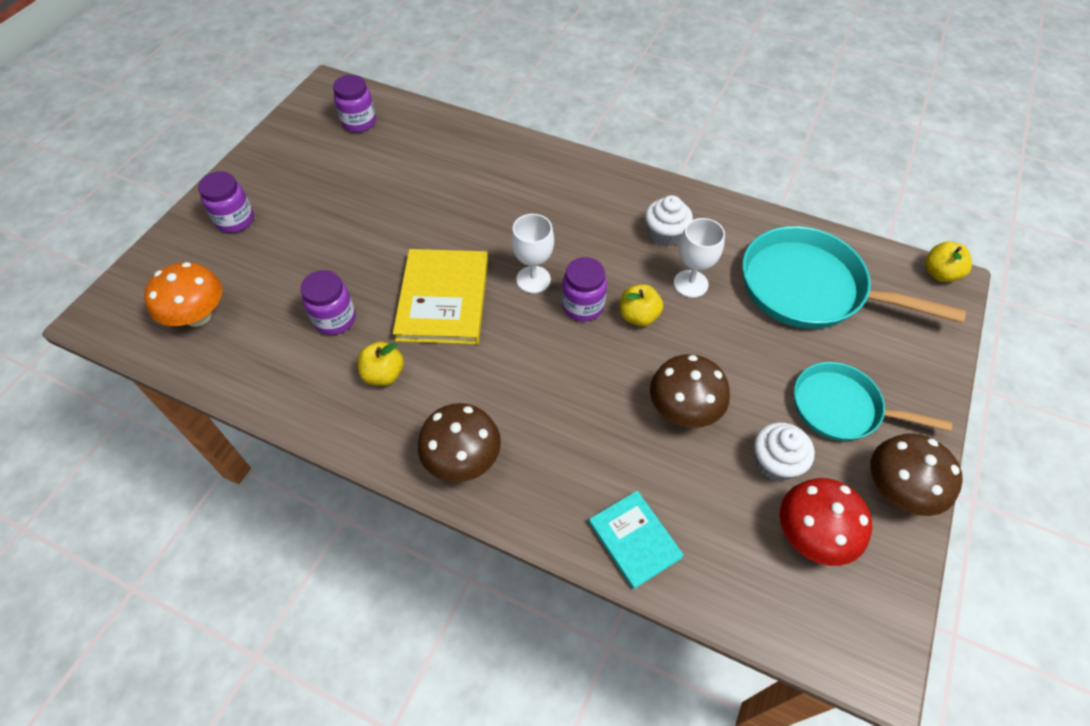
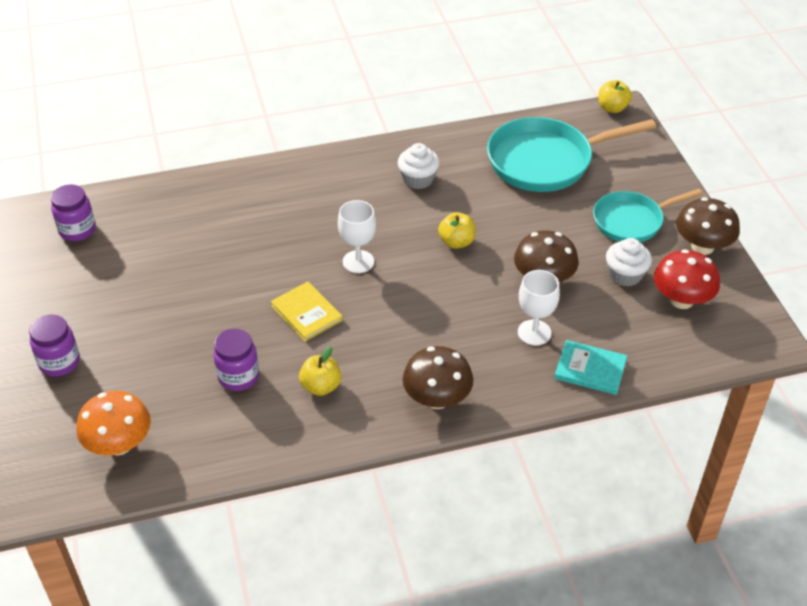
camera: 40 degrees left, 10 degrees down
(443, 299) = (306, 313): yellow book -> yellow book, size x0.60
(583, 306) = (412, 258): purple jar -> none
(690, 284) = (469, 201): white goblet -> white goblet (534, 332)

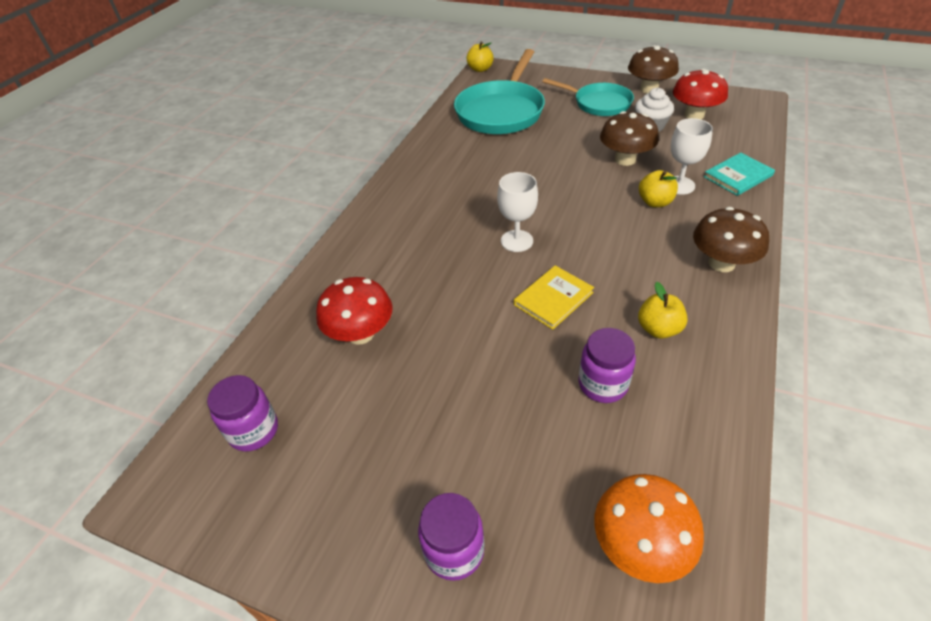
camera: 50 degrees left, 0 degrees up
(190, 230) = (360, 334): none -> red mushroom
(306, 313) = (553, 299): yellow book -> yellow book turned 45 degrees counterclockwise
(418, 179) = (453, 172): white cupcake -> none
(456, 242) = (545, 182): yellow apple -> yellow apple (655, 202)
(631, 221) = (599, 103): turquoise pan -> turquoise pan turned 75 degrees counterclockwise

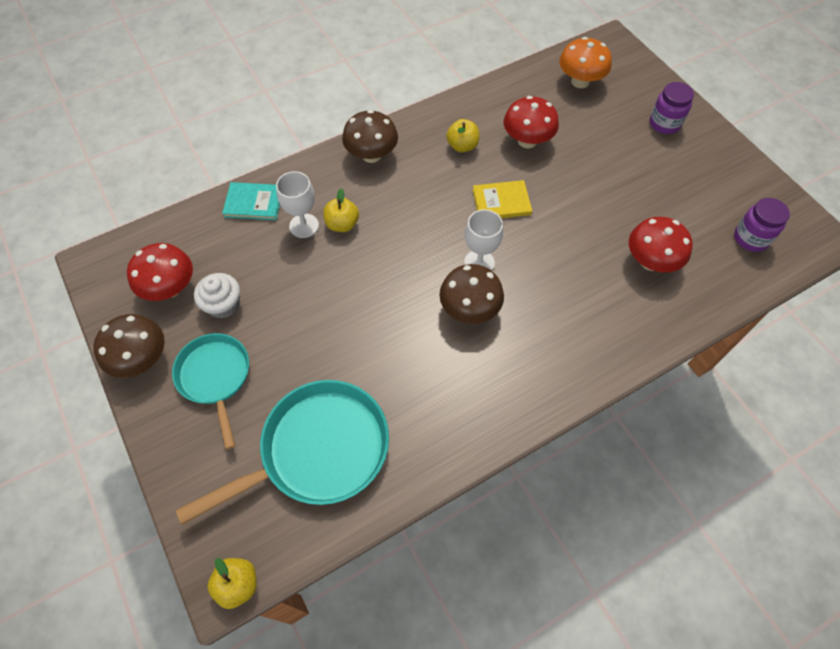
camera: 145 degrees left, 15 degrees up
(602, 384) = (527, 141): purple jar -> red mushroom
(625, 159) = (302, 281): brown mushroom -> brown mushroom (469, 309)

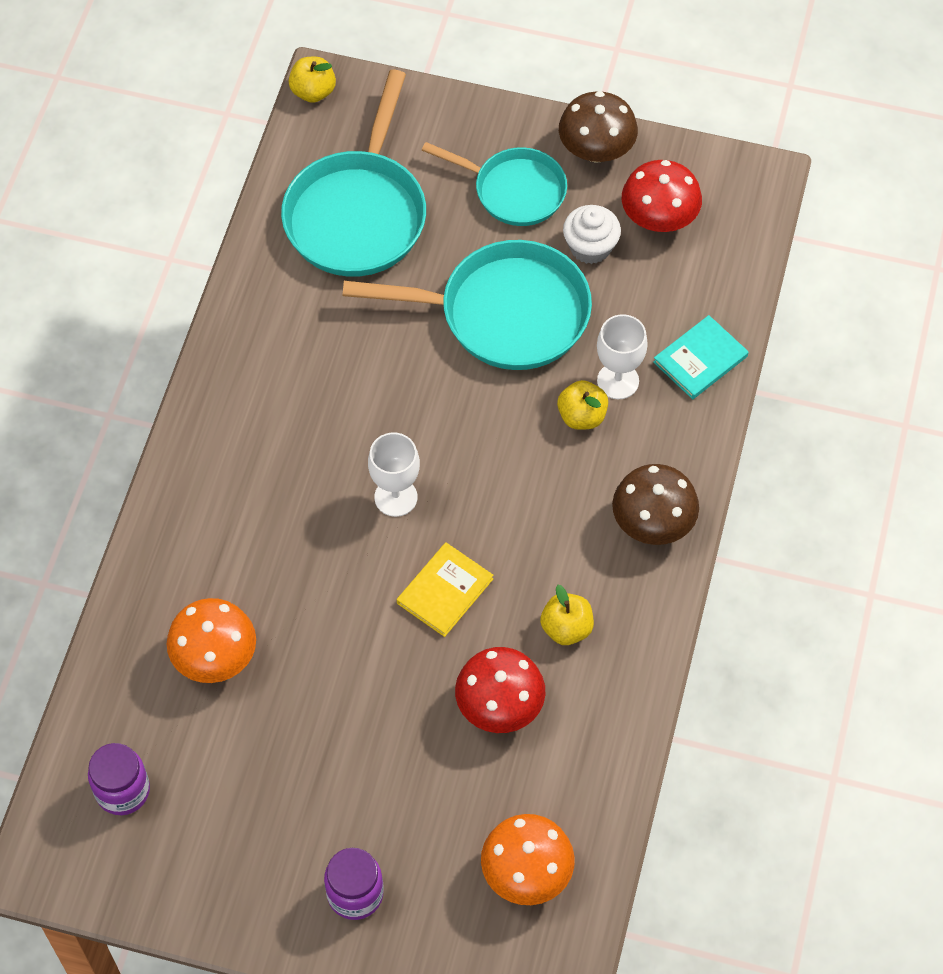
camera: 135 degrees right, 0 degrees up
(313, 308) = (504, 314): none -> turquoise pan
(469, 309) = (355, 440): brown mushroom -> none
(650, 261) = (215, 657): red mushroom -> orange mushroom

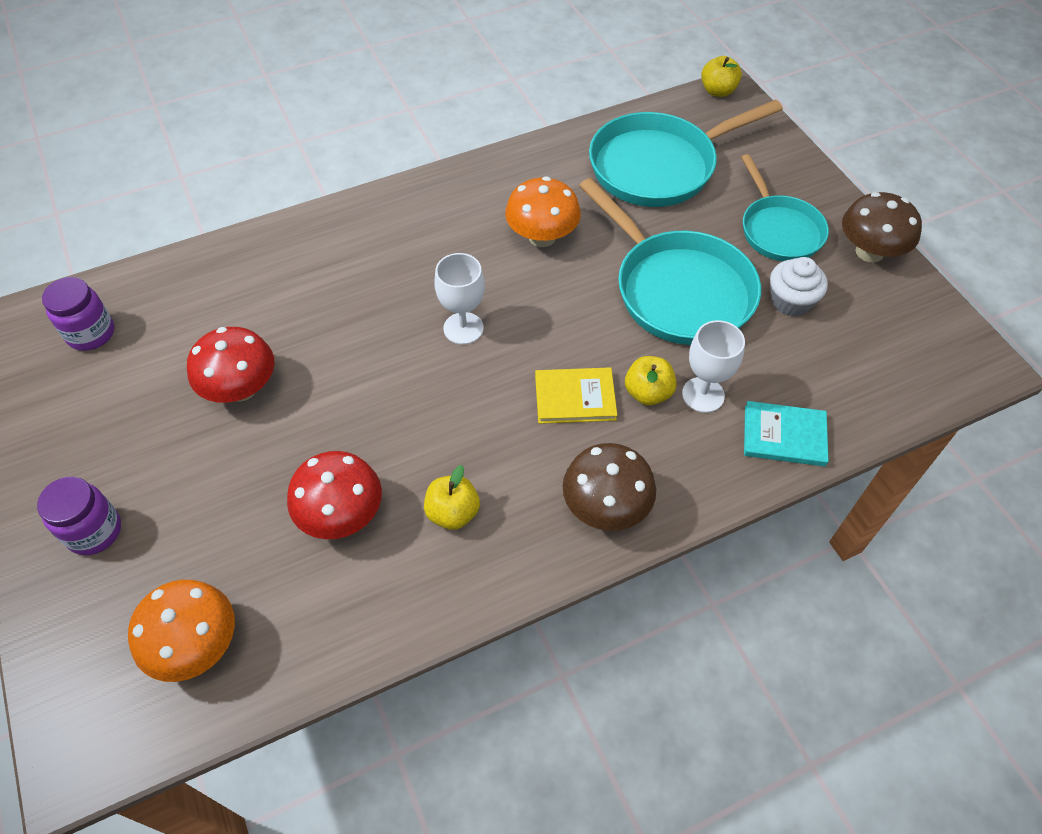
camera: 50 degrees right, 5 degrees down
(215, 657) = (240, 314): orange mushroom -> orange mushroom (542, 237)
(445, 591) = (413, 409): yellow book -> yellow book (575, 397)
(659, 219) = (865, 325): red mushroom -> red mushroom (241, 388)

